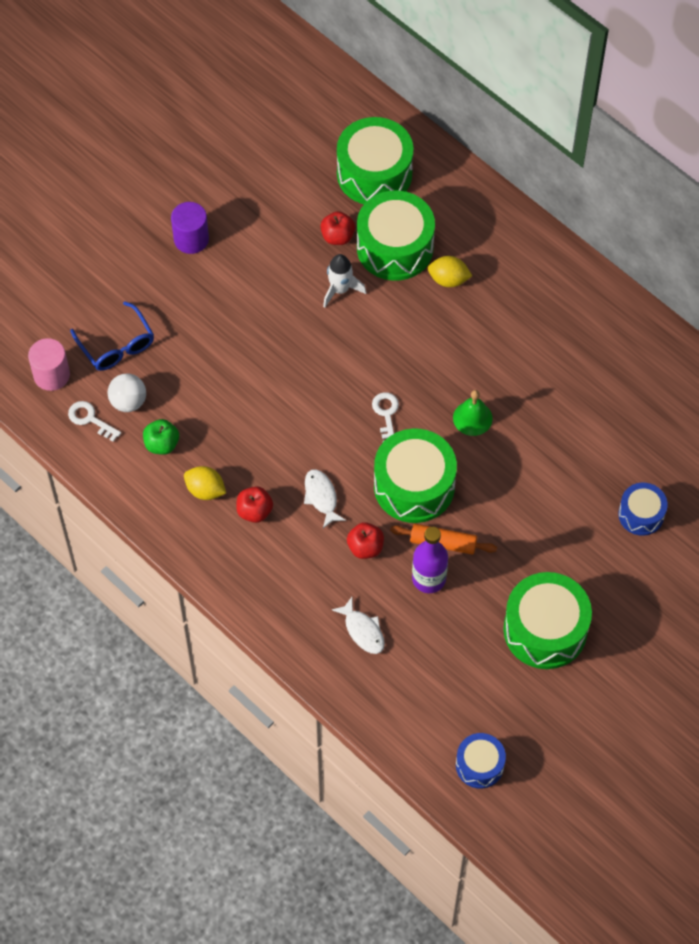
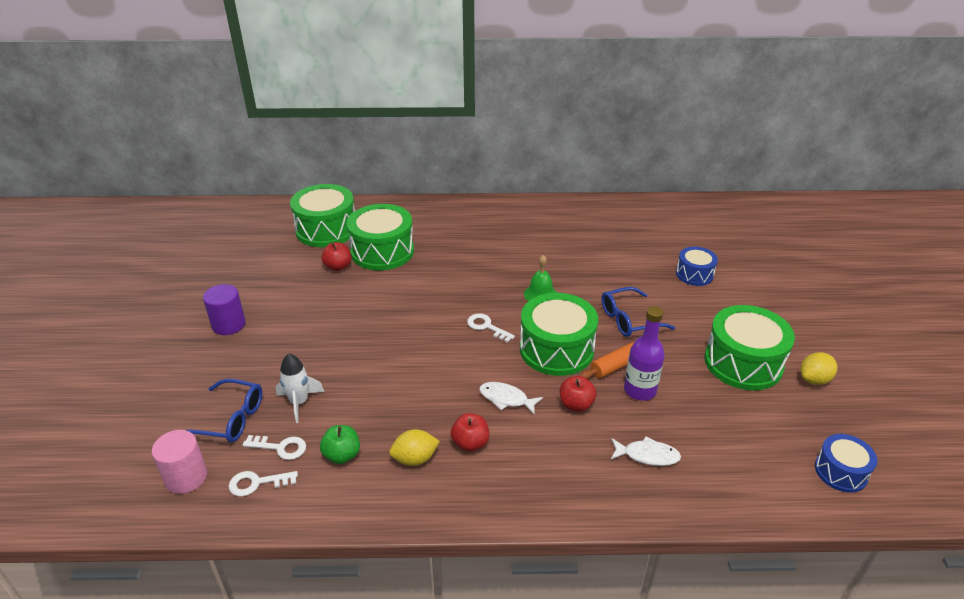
camera: 45 degrees left, 25 degrees down
(128, 402) = (280, 447): white ball -> white key
(340, 289) = (372, 288): white rocket -> white rocket (299, 402)
(448, 279) = (435, 246): yellow lemon -> yellow lemon (814, 379)
(512, 509) = (629, 320): none -> blue glasses

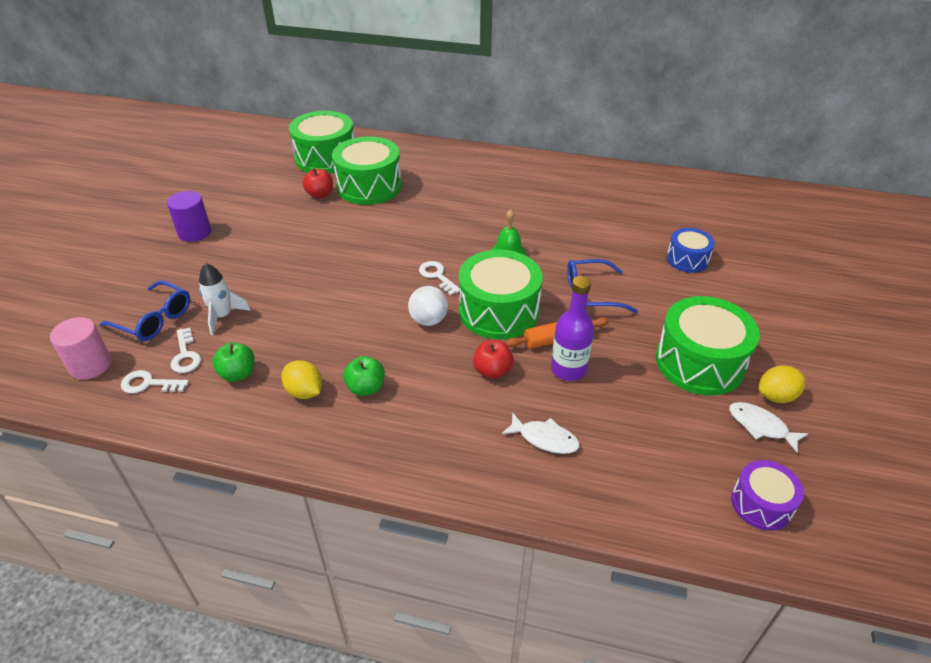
camera: 15 degrees right, 5 degrees up
(280, 447) = (185, 355): white key -> white key turned 45 degrees clockwise
(415, 459) = (304, 392): yellow lemon -> yellow lemon turned 45 degrees clockwise
(470, 443) = (366, 388): red apple -> green apple
(498, 369) = (428, 320): none -> white ball
(506, 399) = (423, 351): white fish -> white fish (760, 426)
(840, 472) = (761, 504): blue drum -> purple drum

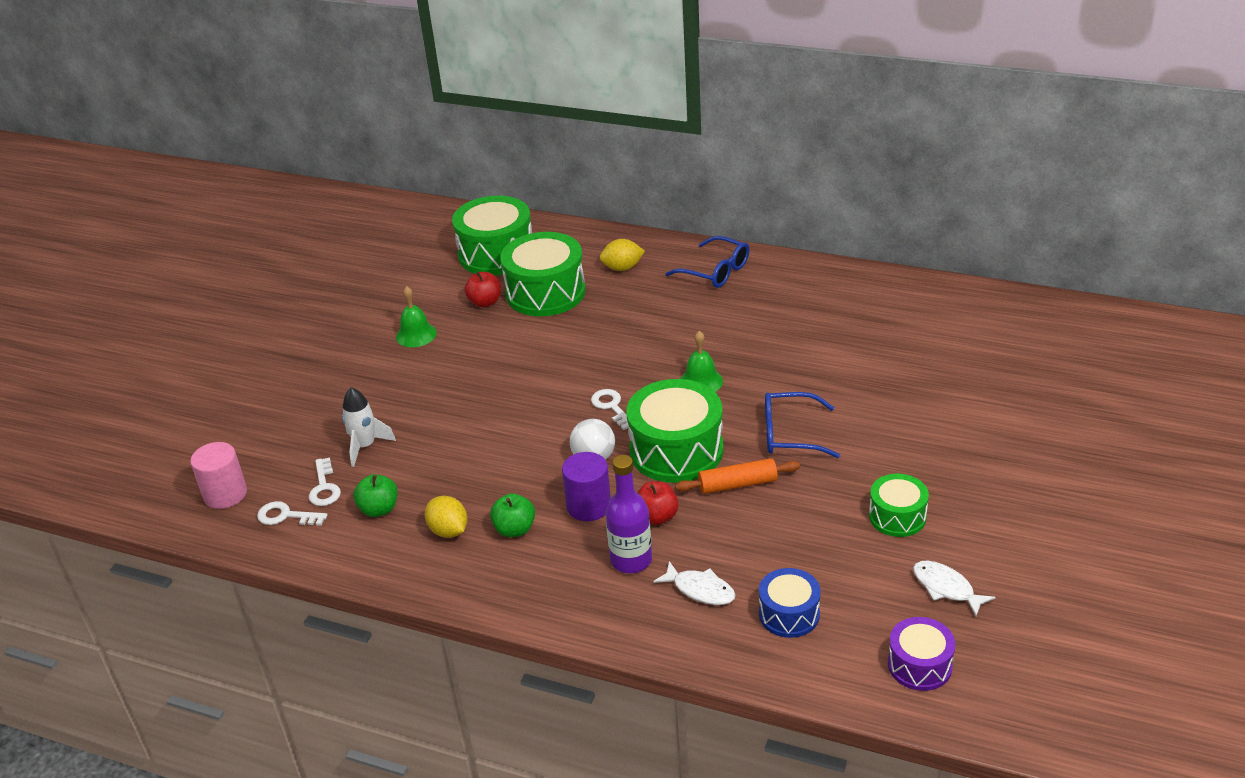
camera: 10 degrees right, 5 degrees down
(154, 319) = (291, 447): blue glasses -> blue glasses (715, 271)
(194, 232) = (336, 347): purple cylinder -> purple cylinder (589, 506)
(263, 221) = (416, 335): none -> green bell
(568, 369) = (743, 518): purple bottle -> purple bottle (631, 560)
(687, 259) = (920, 395): blue drum -> blue drum (789, 614)
(699, 362) = (897, 516): green drum -> green drum, size x0.56
(776, 396) = (975, 557): yellow lemon -> yellow lemon (622, 268)

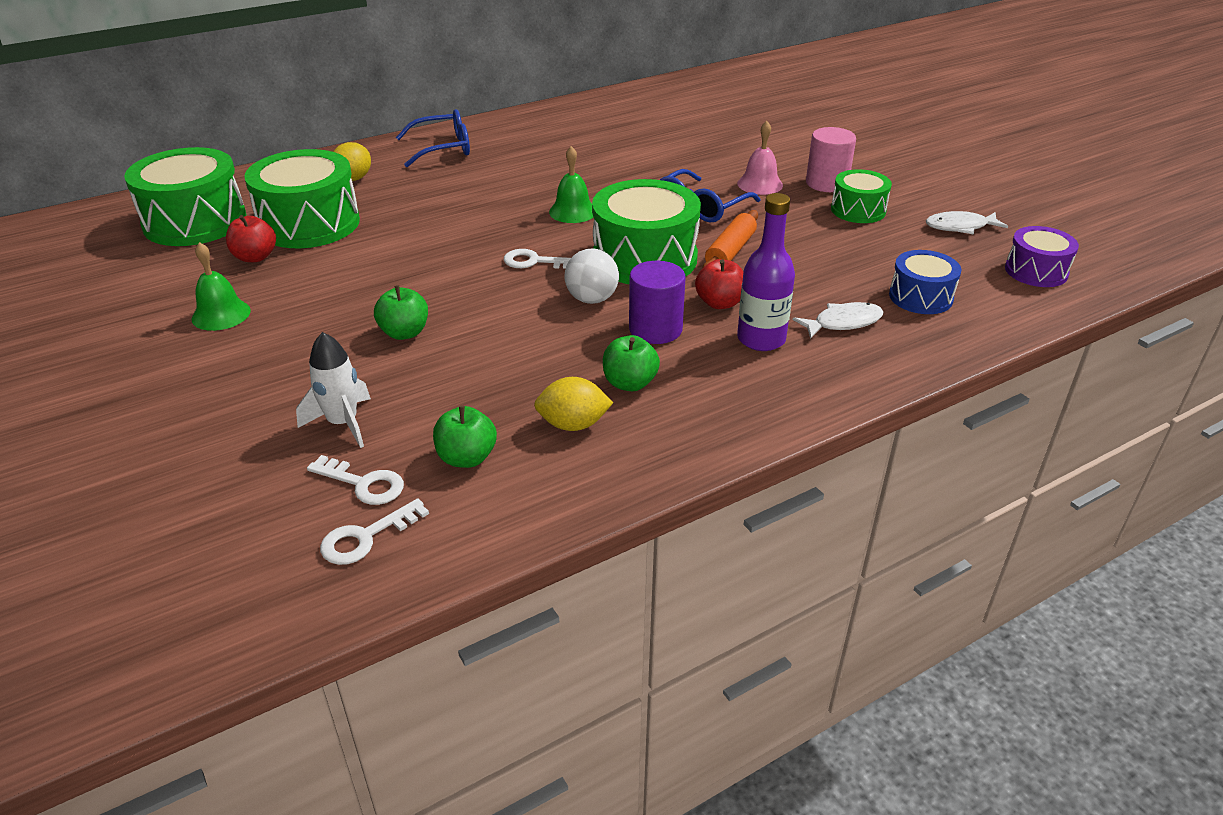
camera: 55 degrees left, 0 degrees up
(225, 494) = (237, 576): pink cylinder -> pink cylinder (826, 183)
(470, 409) = (404, 333): none -> green apple
(871, 443) = (760, 184): none -> pink bell

